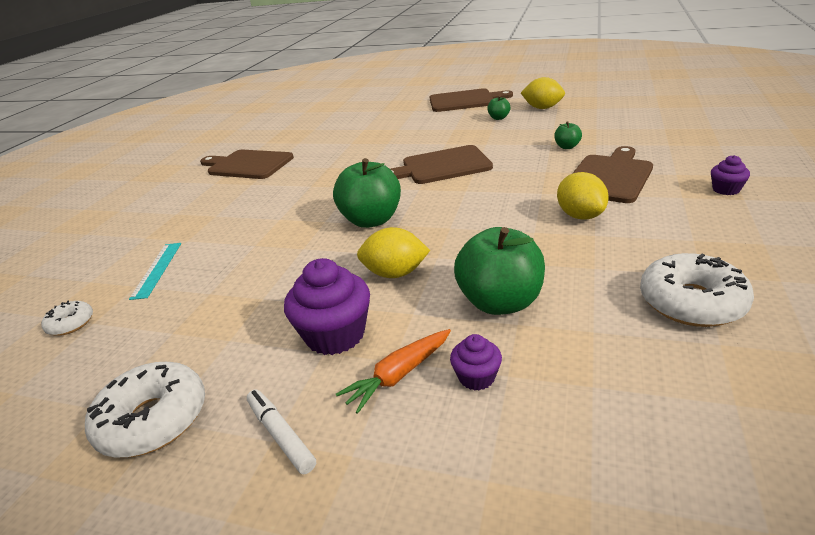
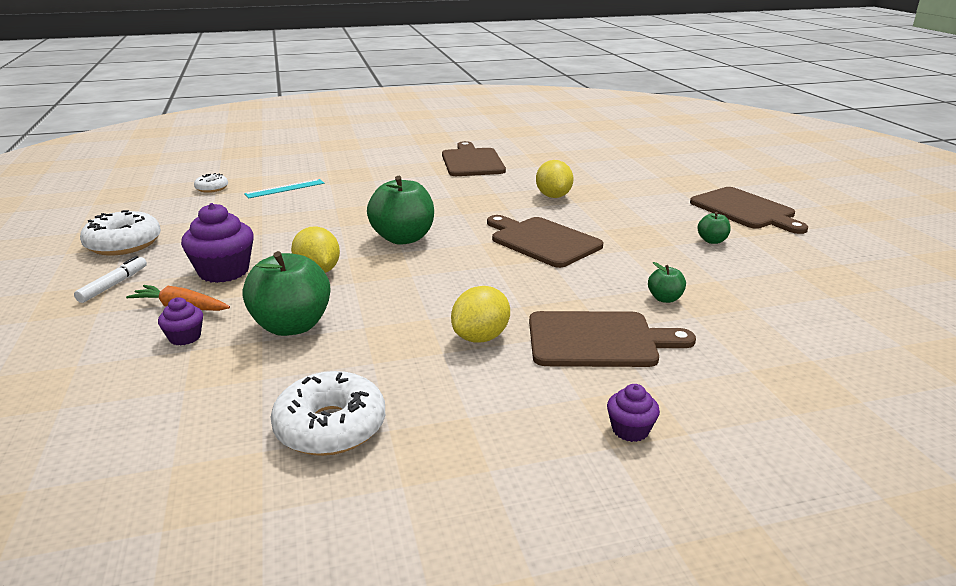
camera: 55 degrees right, 5 degrees down
(542, 108) = (781, 260): yellow lemon -> yellow lemon (553, 196)

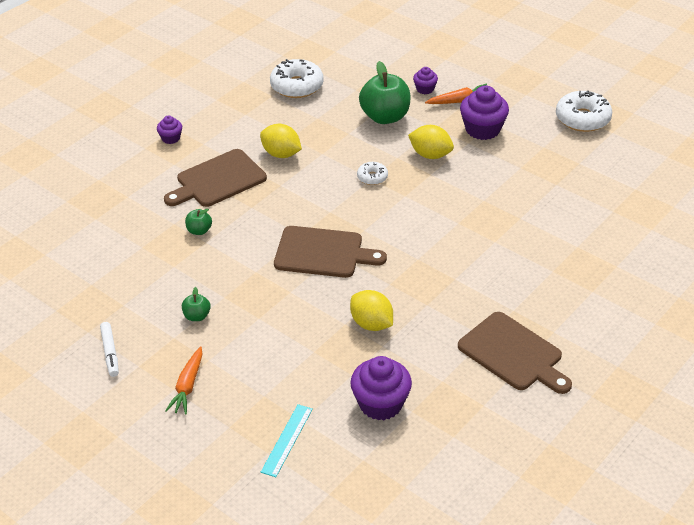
camera: 145 degrees right, 15 degrees up
(113, 285) = (521, 95): white marker -> white marker (110, 353)
(212, 188) = (651, 193): white donut -> white donut (372, 177)
(285, 188) = (598, 221): turquoise ruler -> turquoise ruler (287, 440)
(403, 238) = (421, 208): green apple -> none
(481, 337) = (281, 154): yellow lemon -> yellow lemon turned 60 degrees counterclockwise
(593, 169) = (380, 404): none -> purple cupcake
(745, 210) = (187, 386): brown cutting board -> orange carrot

